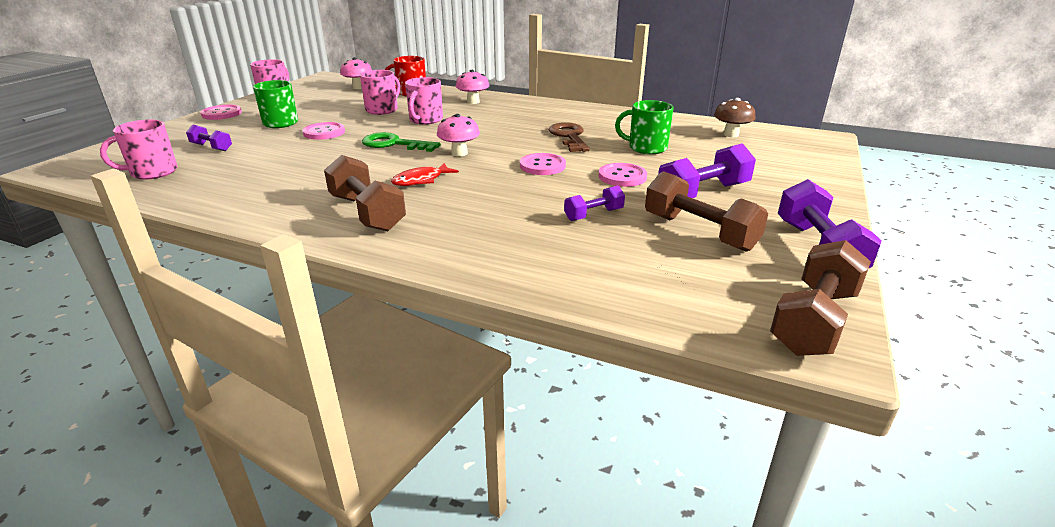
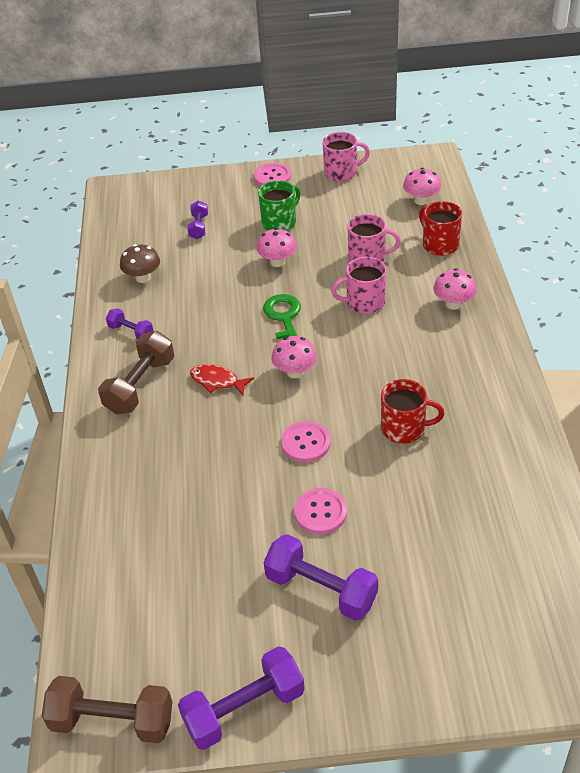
camera: 65 degrees right, 15 degrees up
(153, 172) = (136, 235): pink mug -> none
(324, 132) = (277, 262): pink button -> pink mushroom
(569, 136) = (404, 428): brown key -> red mug
(593, 215) = (219, 523): purple dumbbell -> purple dumbbell (131, 332)
(646, 148) = (419, 504): green mug -> none
(699, 232) = (227, 609): brown dumbbell -> none
(731, 134) = (534, 571): brown mushroom -> brown mushroom (143, 277)

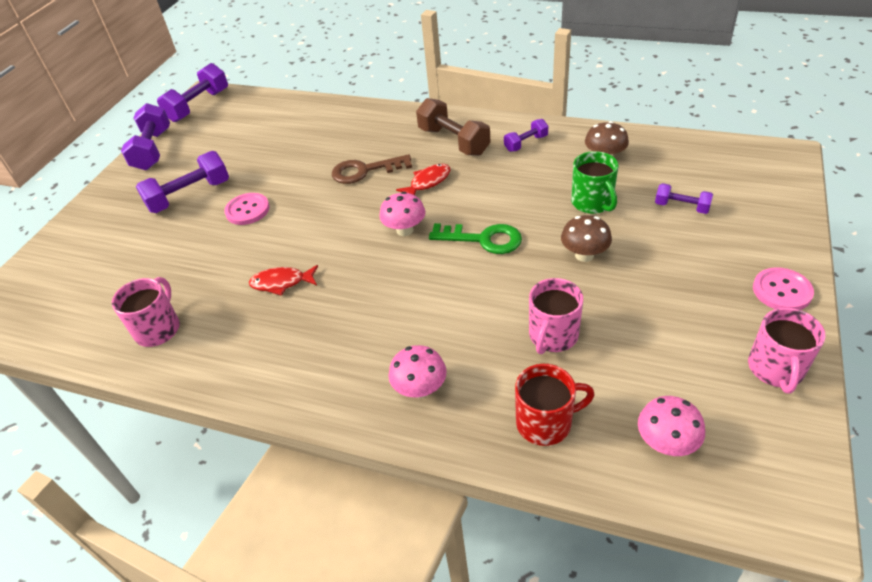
camera: 115 degrees right, 0 degrees up
(112, 720) = (198, 106): brown dumbbell -> purple dumbbell
(215, 438) = (365, 171): none -> brown key
(277, 262) = (584, 255): pink mushroom -> brown mushroom
(279, 222) = (665, 274): green mug -> green mug (592, 203)
(306, 443) = (318, 218): pink button -> none
(364, 302) = (472, 307): pink mug -> pink mug (158, 329)
(404, 428) = (281, 283): red mug -> red fish

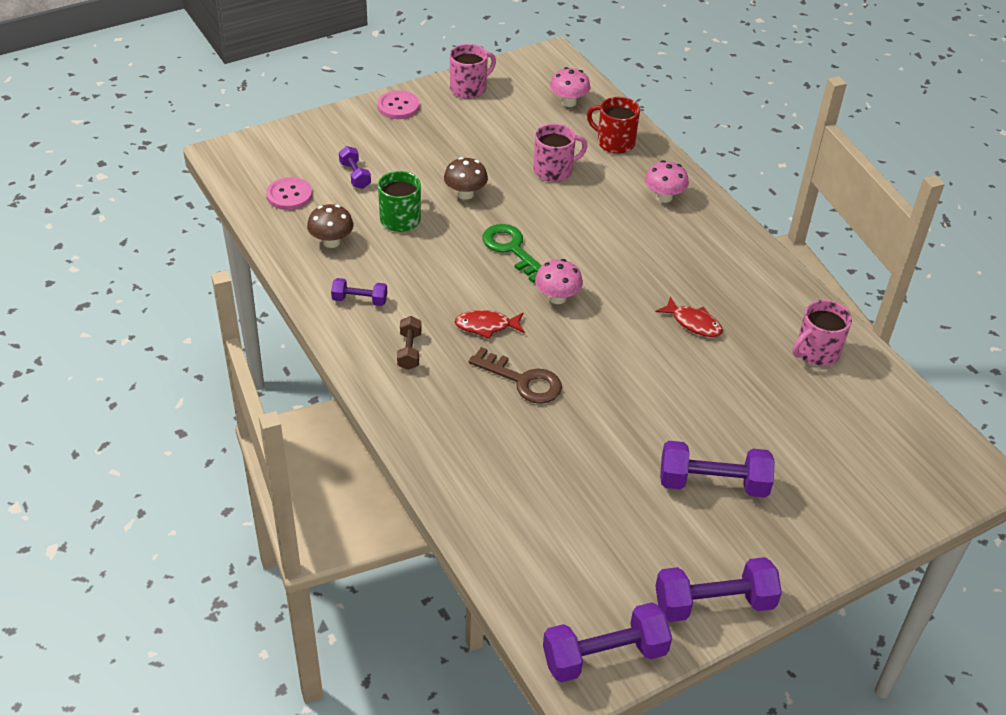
camera: 145 degrees left, 0 degrees up
(153, 150) = (714, 603): purple dumbbell -> purple dumbbell turned 45 degrees clockwise
(247, 210) = (668, 418): pink button -> pink button (289, 195)
(453, 141) = (409, 351): brown dumbbell -> brown dumbbell, size x0.56

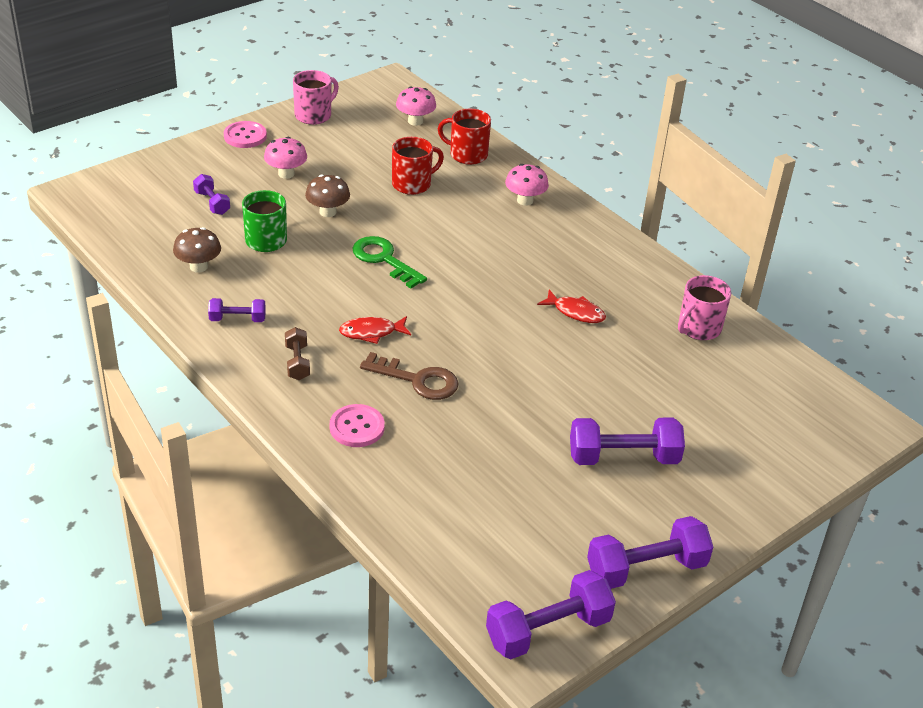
camera: 10 degrees left, 5 degrees down
(289, 195) = (147, 226): pink button -> pink button (357, 427)
(554, 170) = (412, 184): pink mug -> red mug
(557, 297) = (437, 300): pink mushroom -> pink mushroom (286, 174)

